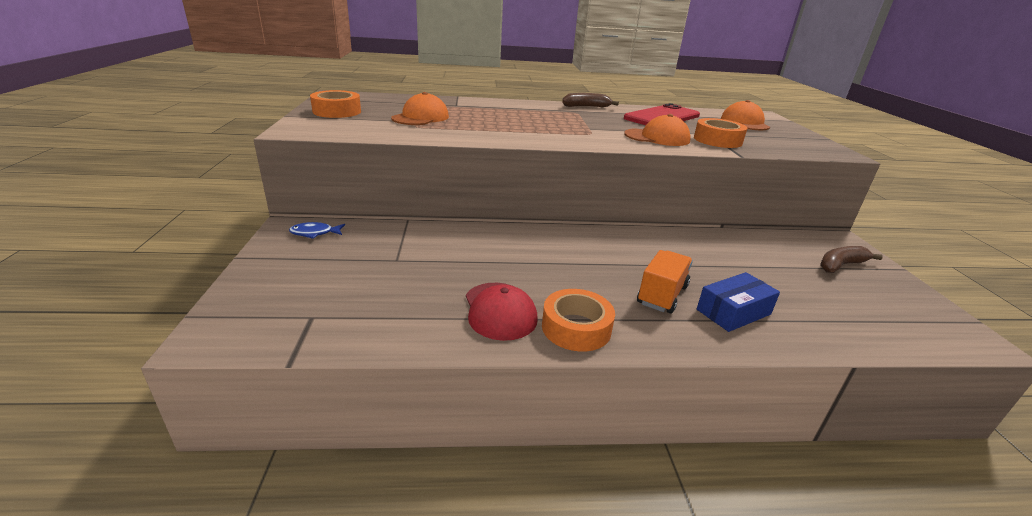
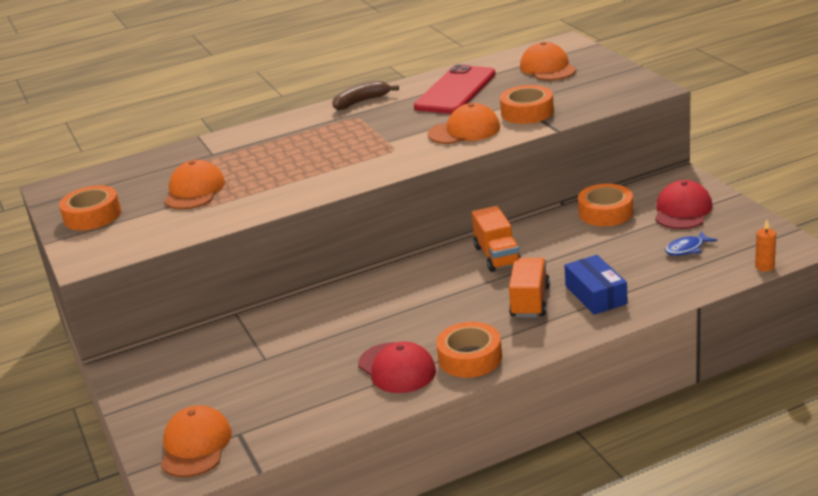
camera: 15 degrees left, 0 degrees up
(265, 313) = (195, 446): none -> orange cap
(315, 233) = (155, 363): blue fish -> blue fish (687, 249)
(647, 247) = (497, 256): none -> orange truck
(733, 312) = (595, 295): blue box -> blue box turned 60 degrees counterclockwise
(761, 244) = (605, 212): none -> orange tape
(840, 265) = (682, 210): brown banana -> red cap
(941, 349) = (764, 267): none -> orange candle

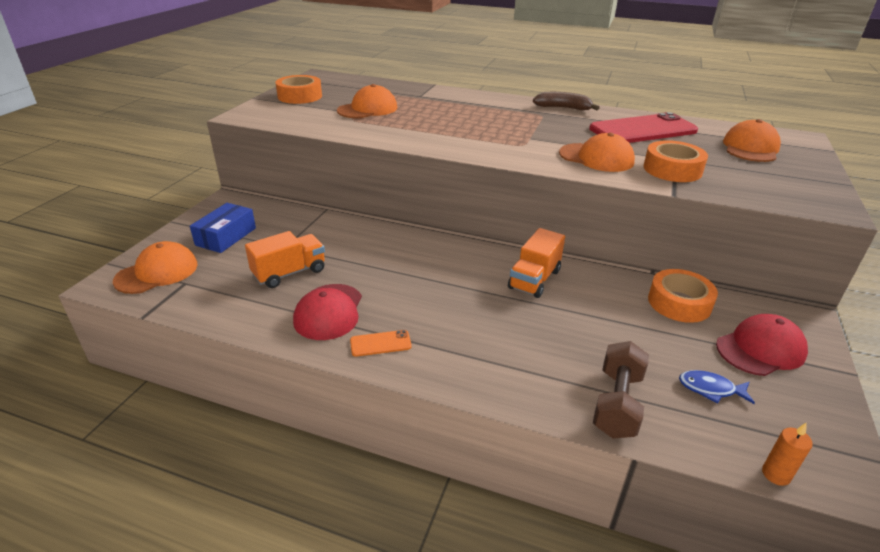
camera: 40 degrees right, 5 degrees up
(470, 358) = (380, 343): orange tape -> orange phone
(530, 302) = (497, 333): orange truck -> orange truck (289, 273)
(595, 295) = (556, 368): blue box -> blue box (226, 236)
(653, 289) = (617, 404): none -> brown dumbbell

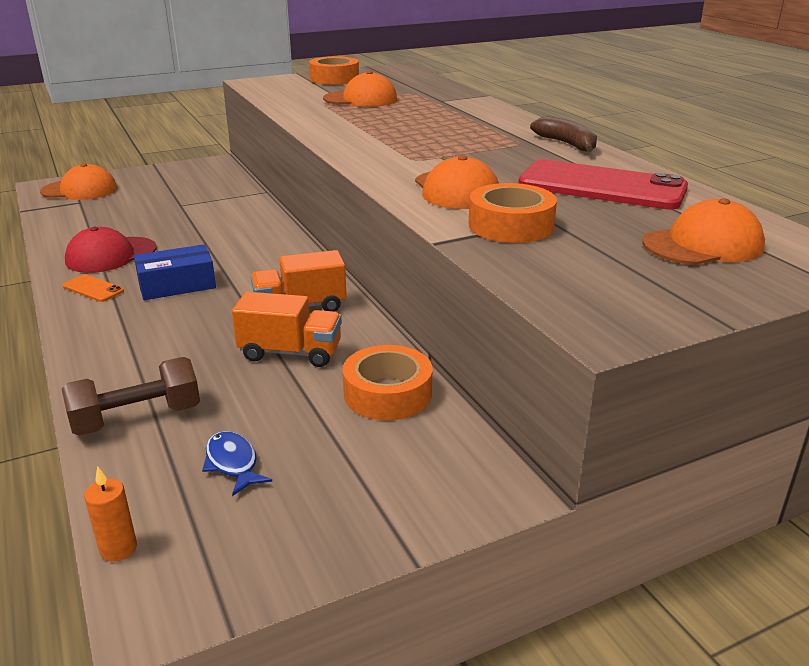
camera: 45 degrees right, 5 degrees down
(226, 236) = (161, 184): blue box -> blue box (177, 285)
(289, 273) = (145, 222): orange truck -> orange truck (290, 352)
(760, 349) = (368, 474): red cap -> none

